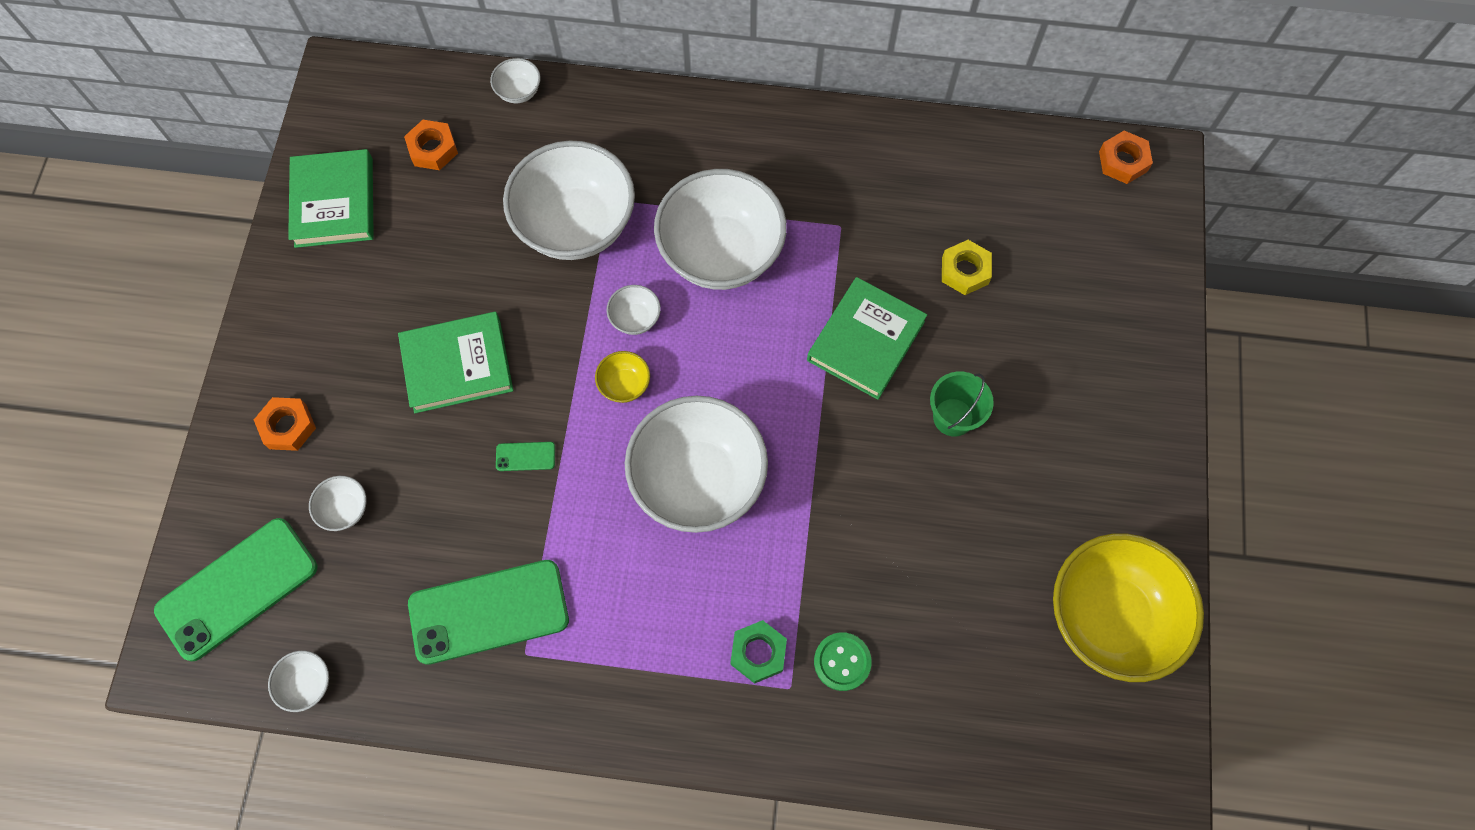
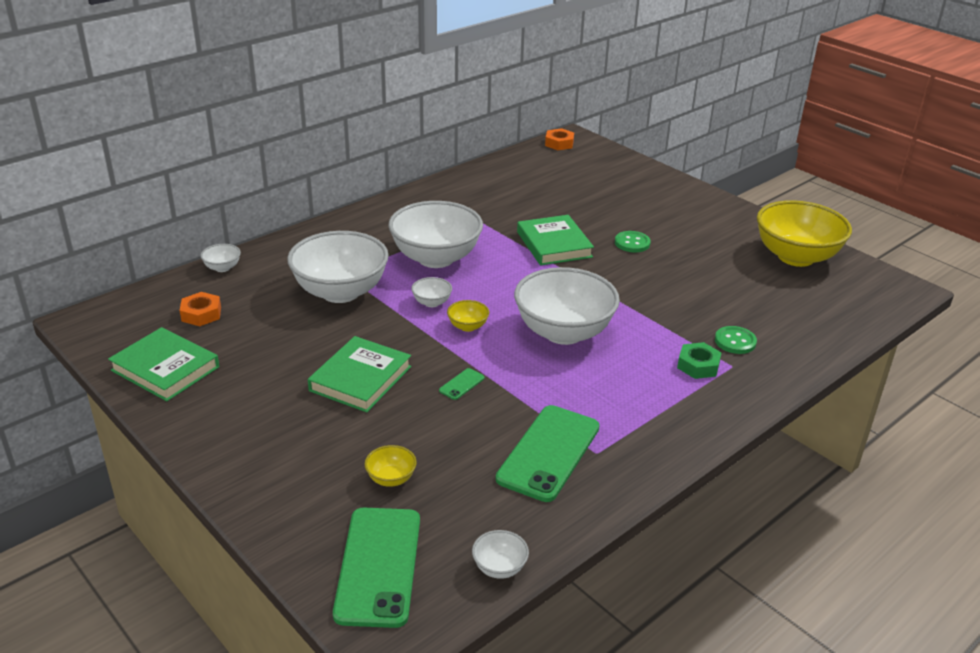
camera: 50 degrees left, 35 degrees down
(288, 426) = (291, 473): orange nut -> none
(345, 509) = (391, 479): white bowl -> yellow bowl
(953, 417) = (632, 243): green bucket -> green button
(965, 271) = (555, 202): yellow nut -> none

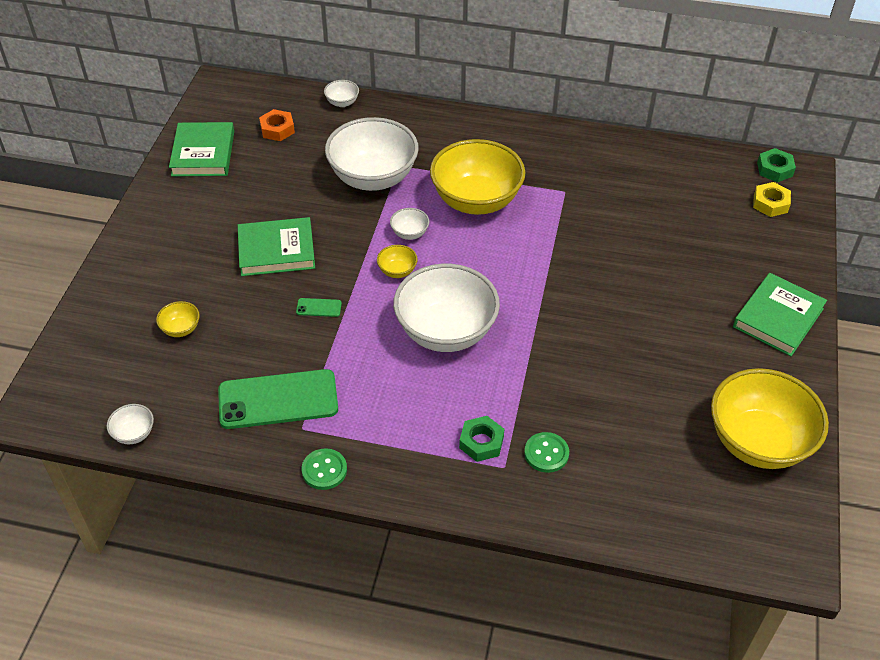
camera: 55 degrees right, 15 degrees up
(378, 566) = (93, 370): green phone -> none
(436, 258) = (476, 200): white bowl -> yellow bowl
(554, 244) = (579, 258): green book -> green book (778, 318)
(559, 143) = (774, 169): orange nut -> green nut
(588, 159) = (770, 203): none -> yellow nut
(632, 243) = (641, 308): green button -> green button (324, 470)

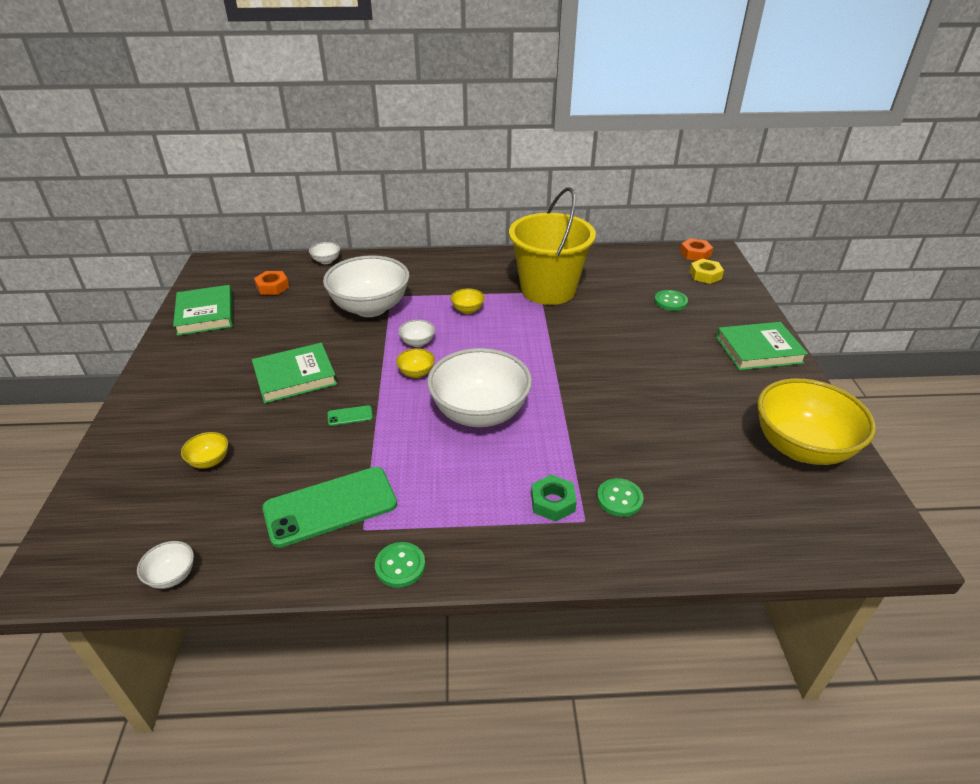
camera: 15 degrees left, 10 degrees down
(476, 200) = (467, 310): yellow bowl -> yellow bowl, size x0.41
(576, 190) = (548, 290): none -> yellow bucket
(710, 233) = (670, 301): none -> green button
(774, 169) = (695, 254): green nut -> orange nut
(778, 318) = (758, 350): green book -> green book turned 60 degrees clockwise

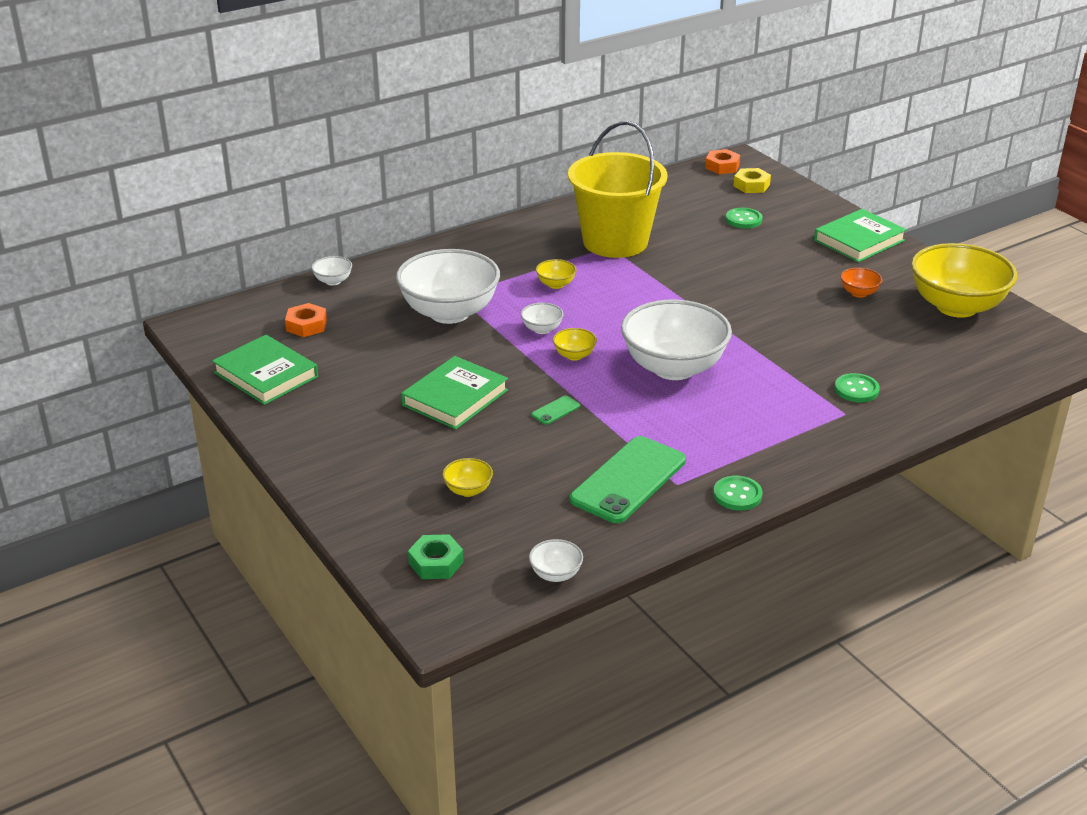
camera: 30 degrees left, 5 degrees down
(553, 502) = (808, 410): green nut -> green nut (436, 563)
(713, 400) = (859, 293): none -> orange bowl

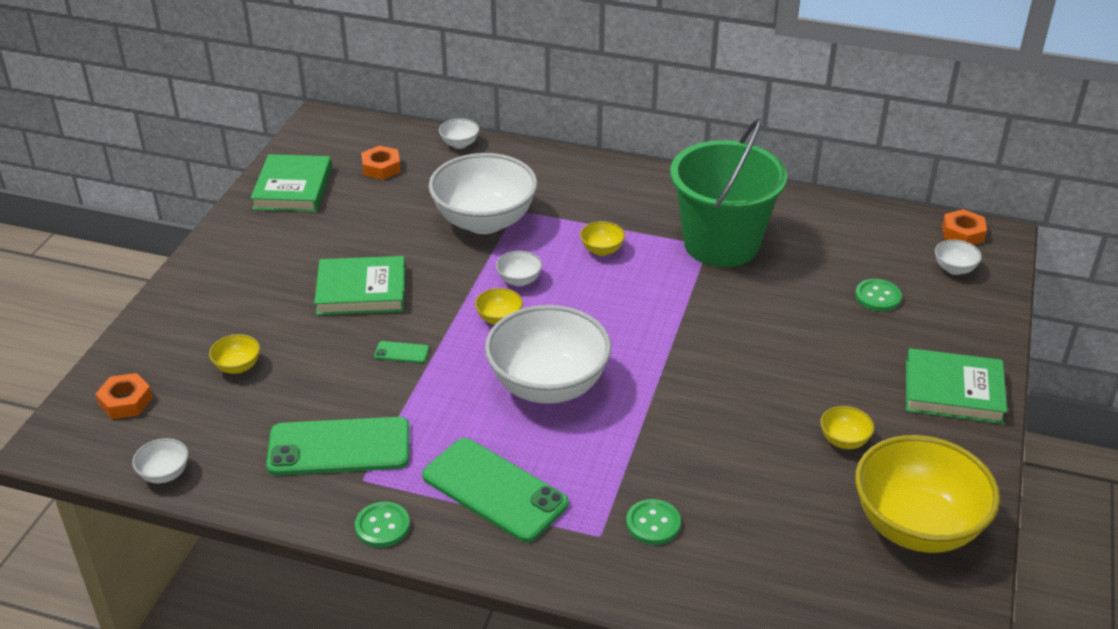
camera: 50 degrees right, 5 degrees up
(436, 563) = (125, 401): green nut -> orange nut
(615, 242) = (721, 244): yellow bucket -> green bucket
(751, 185) = (954, 269): yellow nut -> white bowl
(754, 434) = (494, 490): none -> green phone
(859, 293) = (844, 440): orange bowl -> yellow bowl

